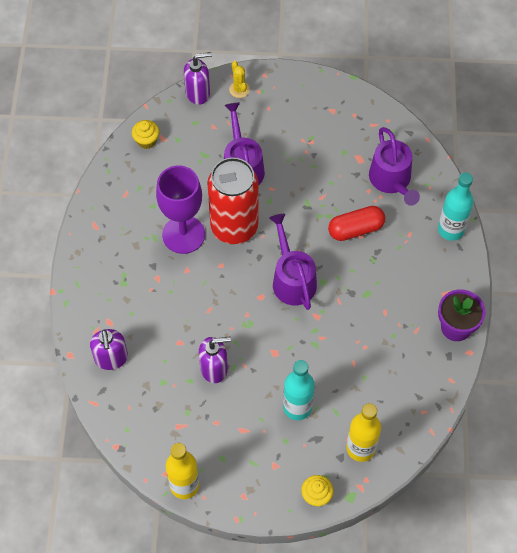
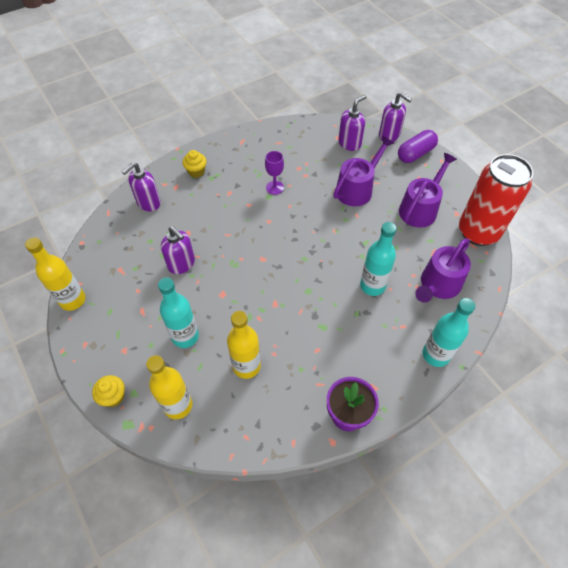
camera: 55 degrees right, 5 degrees down
(146, 141) = (327, 131): yellow cupcake -> yellow cupcake (196, 172)
(180, 133) = (349, 143): none -> purple soap dispenser
(183, 234) = (274, 187): purple goblet -> purple goblet, size x0.50
(234, 227) = (305, 211): red can -> red can (478, 232)
(239, 89) = (415, 154): yellow cactus -> purple capsule
(292, 279) = (293, 270): purple watering can -> purple watering can (420, 209)
(355, 229) = (372, 286): red capsule -> turquoise bottle
(361, 375) = (246, 366): none -> yellow bottle

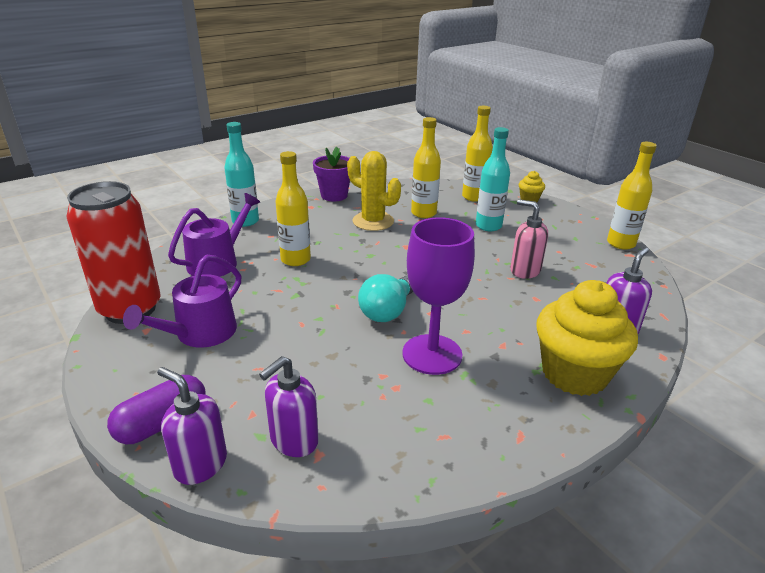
camera: 175 degrees right, 25 degrees down
(181, 264) = (524, 270): purple soap dispenser -> pink soap dispenser
(196, 172) = (574, 373): yellow cupcake -> yellow cupcake, size x2.24
(274, 187) = (432, 354): purple goblet -> purple goblet, size x2.00
(298, 223) = (388, 311): none -> turquoise light bulb
(303, 350) = (373, 221): none -> yellow cactus
(357, 189) = (294, 357): purple watering can -> none
(372, 286) = (295, 260): turquoise bottle -> yellow bottle

